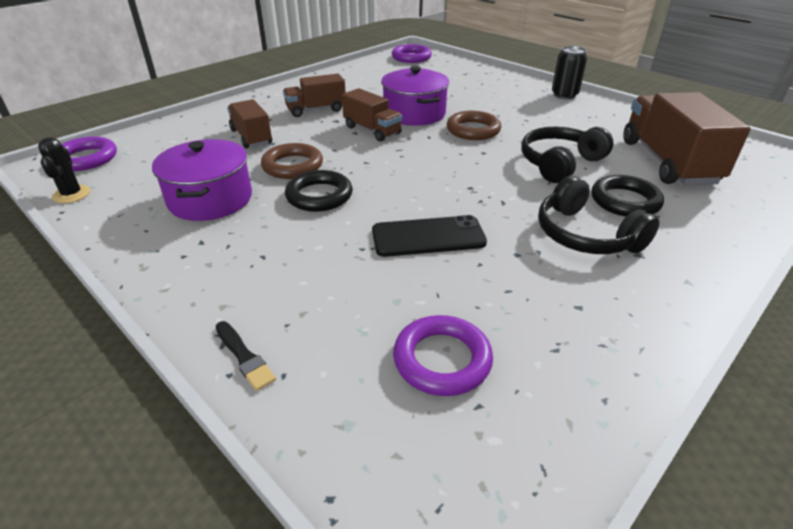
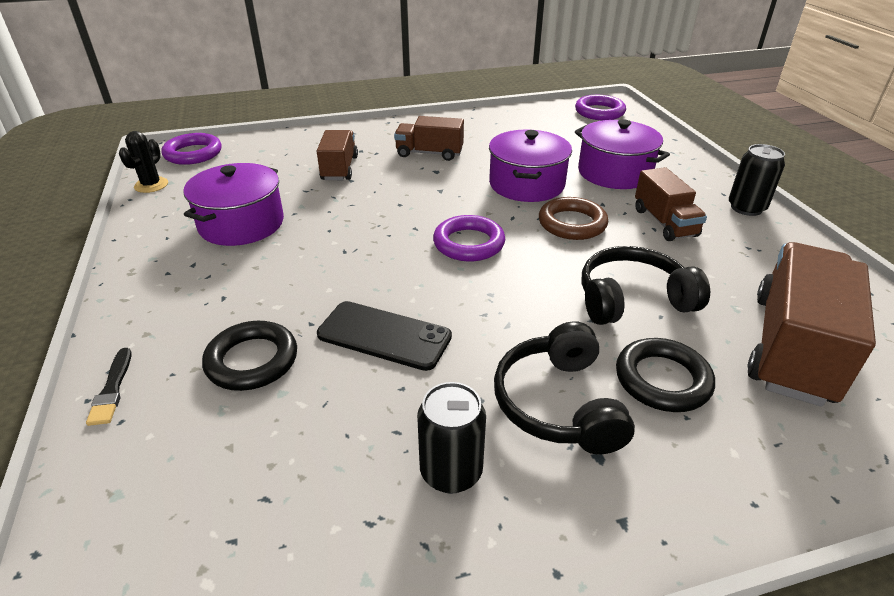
camera: 30 degrees right, 0 degrees up
(292, 166) = (343, 211): brown ring -> none
(319, 196) = (332, 252): black ring -> black ring (252, 360)
(372, 130) = (460, 192): brown truck -> brown truck (664, 222)
(442, 360) = (253, 475): purple ring -> purple ring (468, 243)
(465, 93) = (614, 173): none -> purple pot
(569, 298) = (451, 472): none -> black can

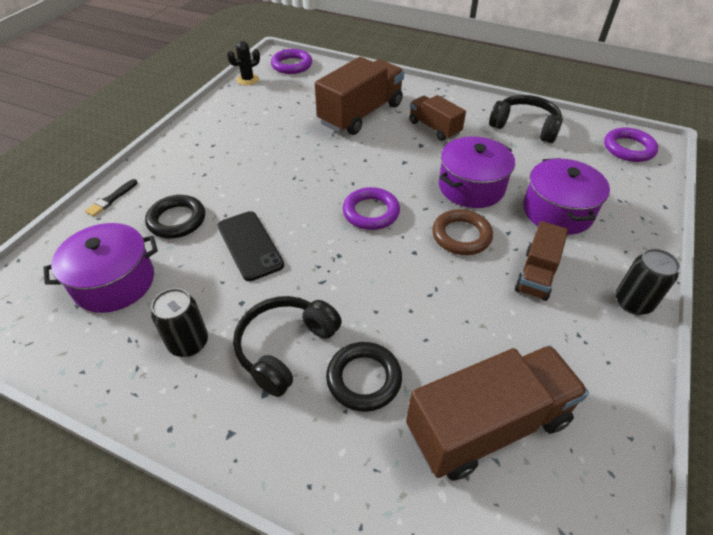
camera: 40 degrees right, 10 degrees up
(241, 224) = (262, 130): purple pot -> purple pot (114, 282)
(339, 168) = (361, 114): brown truck -> brown truck, size x1.74
(632, 299) = (423, 316): black headphones -> black headphones (525, 127)

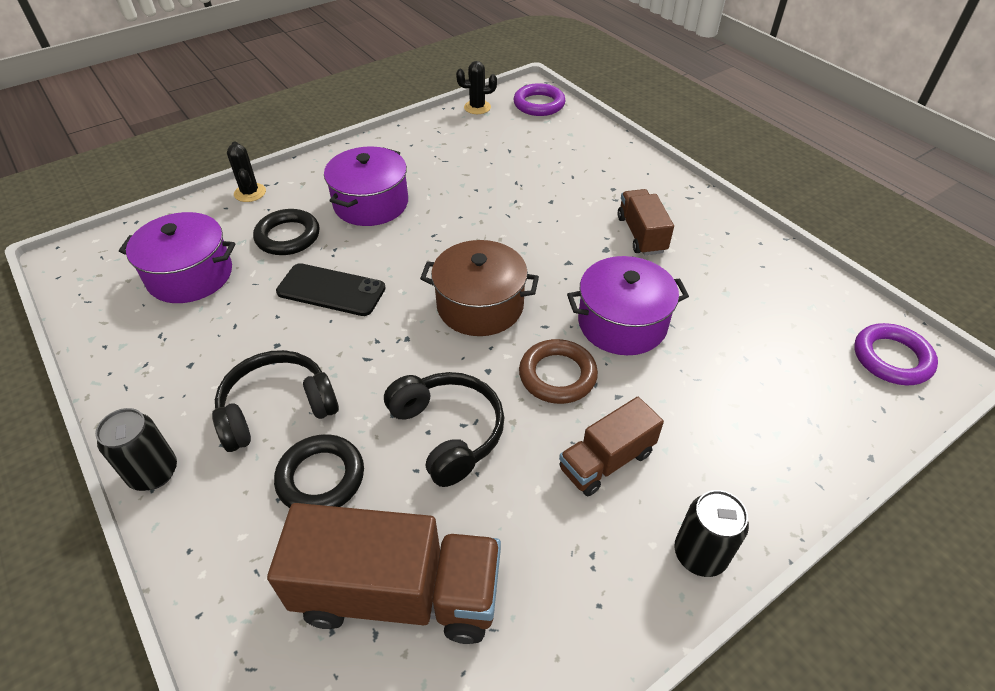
camera: 30 degrees right, 0 degrees up
(111, 199) = (250, 193): black brush -> black cactus
(188, 343) = (202, 362): black can -> black can (153, 473)
(250, 245) = (331, 290): black phone -> black phone turned 75 degrees counterclockwise
(361, 114) = (567, 187): brown truck -> none
(371, 212) = (480, 305): purple ring -> brown pot
(525, 127) = (763, 274): black headphones -> black headphones (448, 432)
(557, 211) = (706, 398): purple pot -> purple pot (371, 204)

